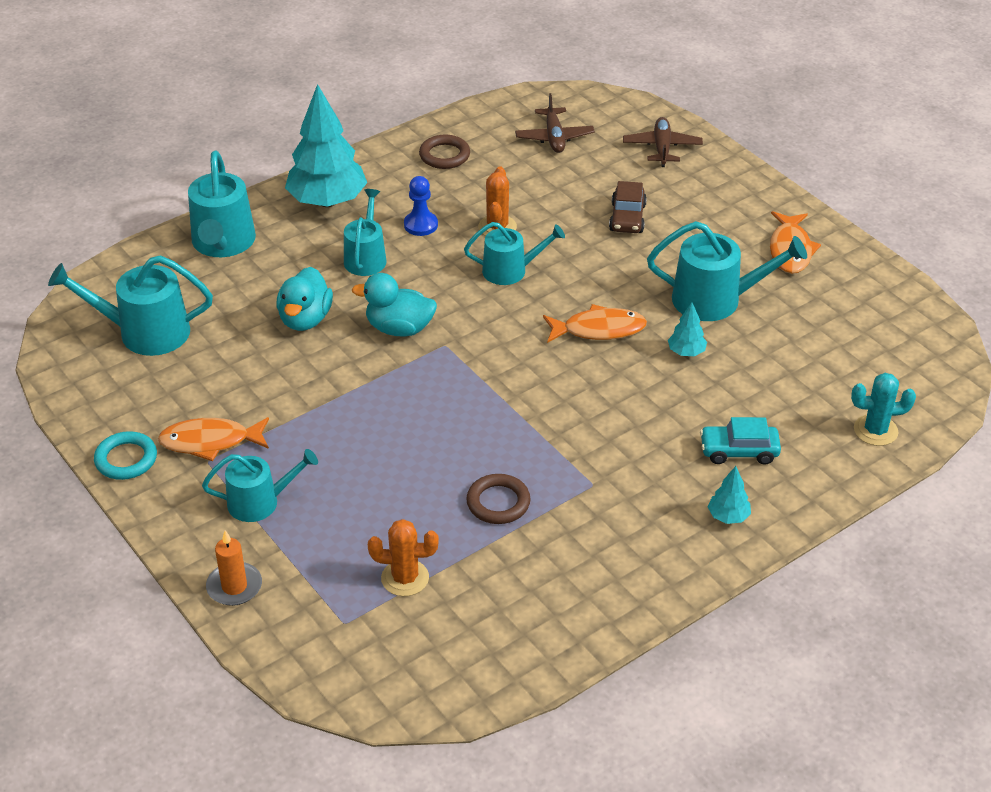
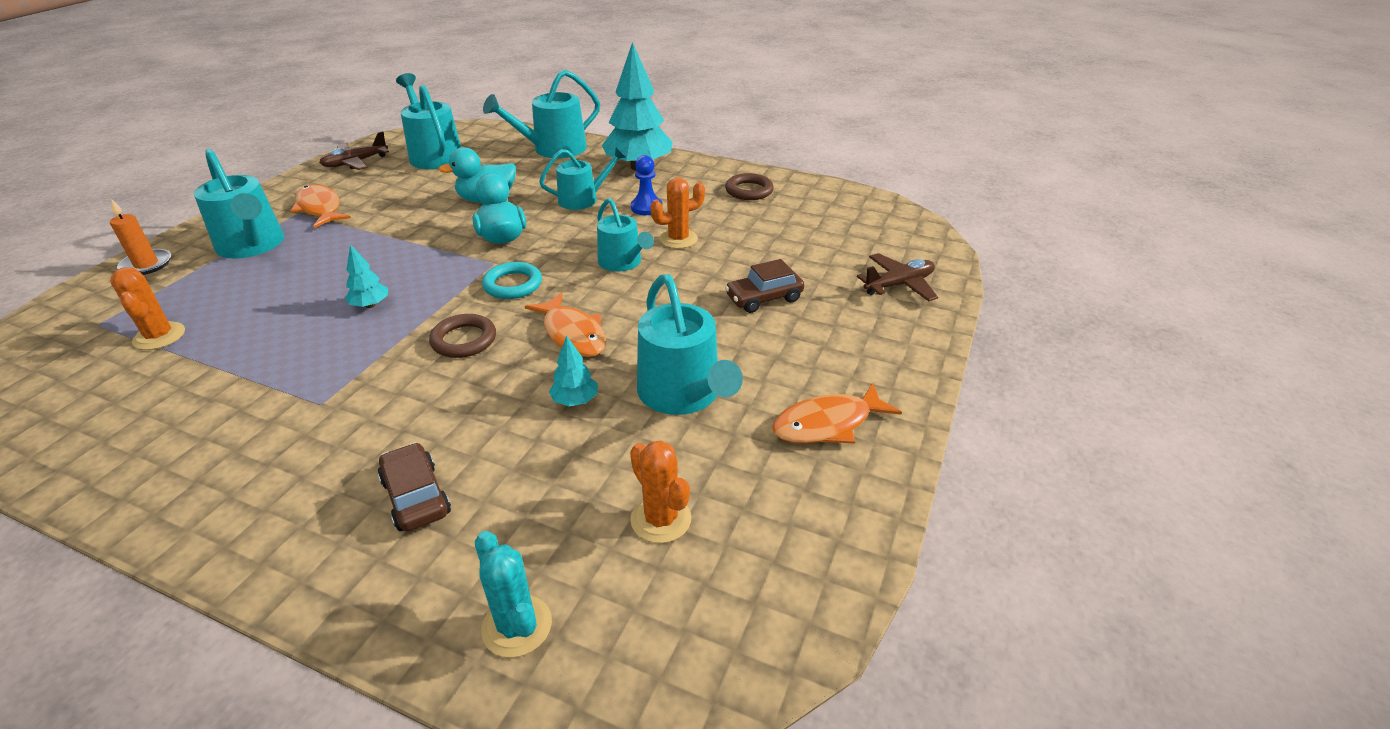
camera: 60 degrees right, 5 degrees down
(126, 459) = (290, 187): turquoise ring -> turquoise ring (513, 285)
(259, 502) = (252, 245): turquoise watering can -> turquoise watering can, size x1.52
(498, 502) = (277, 354): brown ring -> brown ring (464, 340)
(554, 137) = (837, 227): brown plane -> brown plane (355, 163)
(728, 516) = (288, 525): turquoise tree -> turquoise tree (370, 305)
(739, 451) = (416, 497): turquoise car -> brown car
(828, 350) = (661, 519): none -> orange cactus

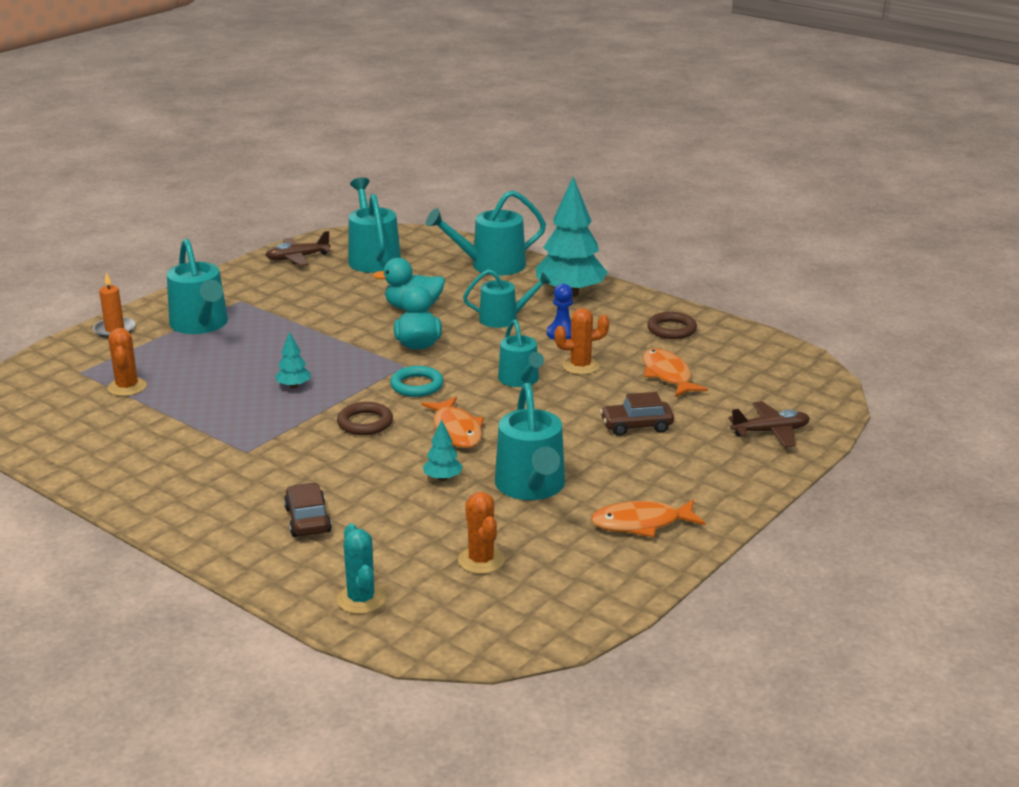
camera: 15 degrees right, 10 degrees down
(320, 208) = (261, 298): orange fish -> orange fish (668, 375)

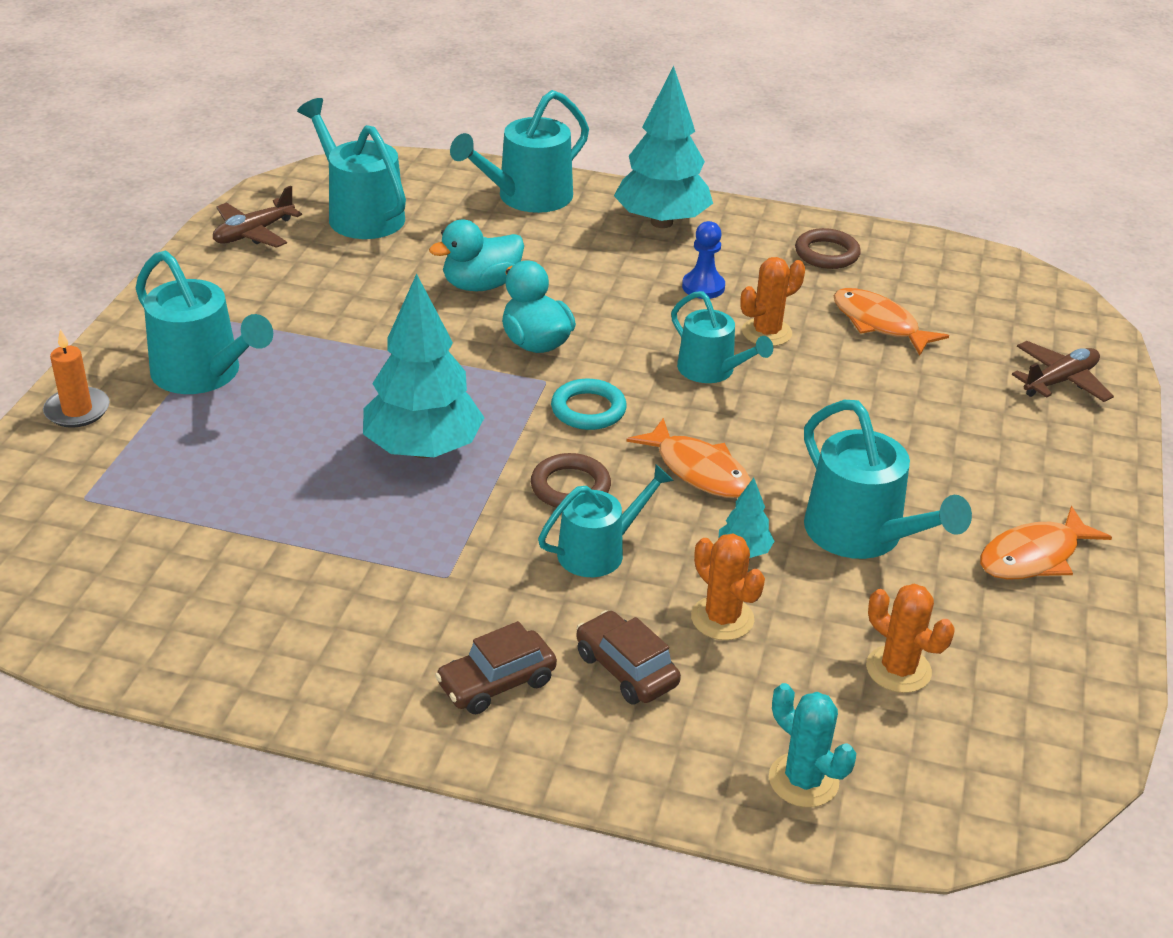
camera: 25 degrees left, 10 degrees up
(127, 387) = (180, 508): orange cactus -> orange cactus (722, 618)
(294, 386) = (423, 449): turquoise tree -> turquoise tree, size x2.29
(503, 318) = (612, 278): turquoise watering can -> turquoise watering can (598, 551)
(636, 426) = (906, 409): brown car -> brown car (496, 683)

